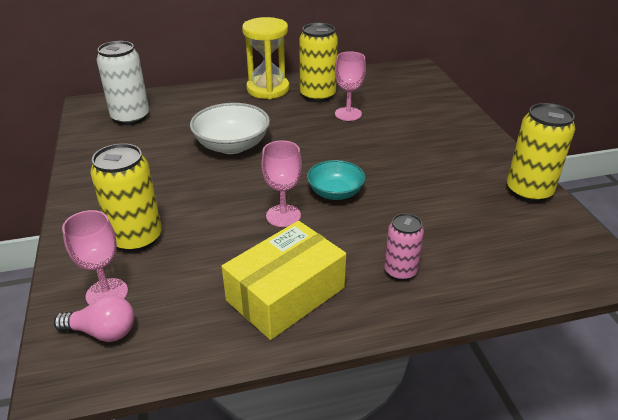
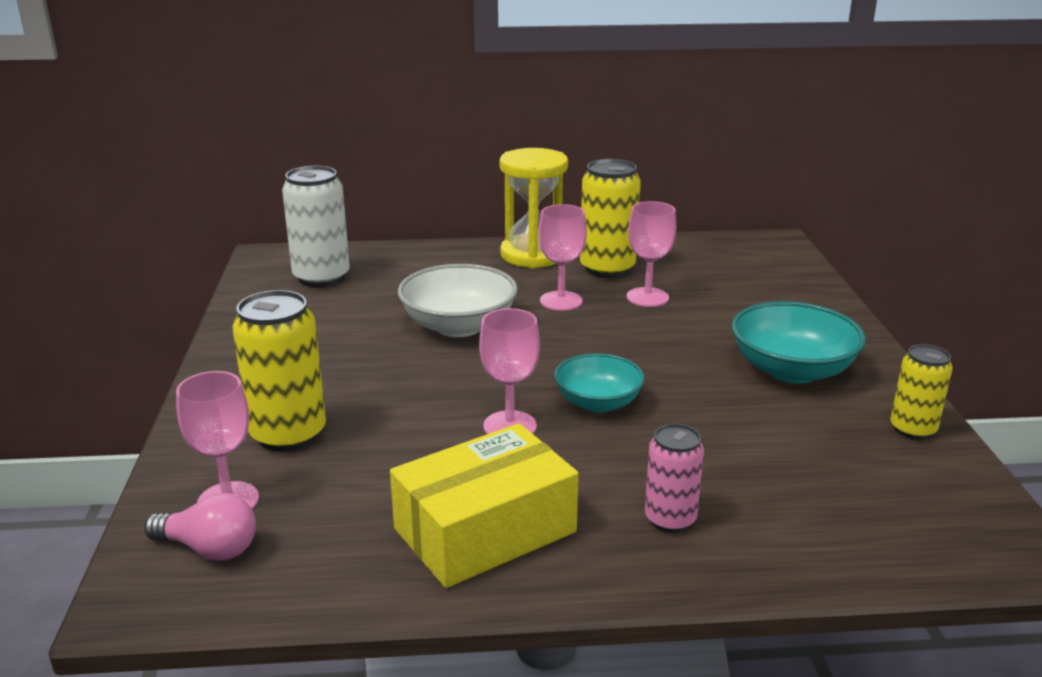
camera: 10 degrees right, 10 degrees down
(294, 121) = (561, 301): none -> pink goblet
(448, 157) = (792, 370): none -> turquoise bowl
(529, 191) = (913, 429): yellow can -> yellow can, size x0.61

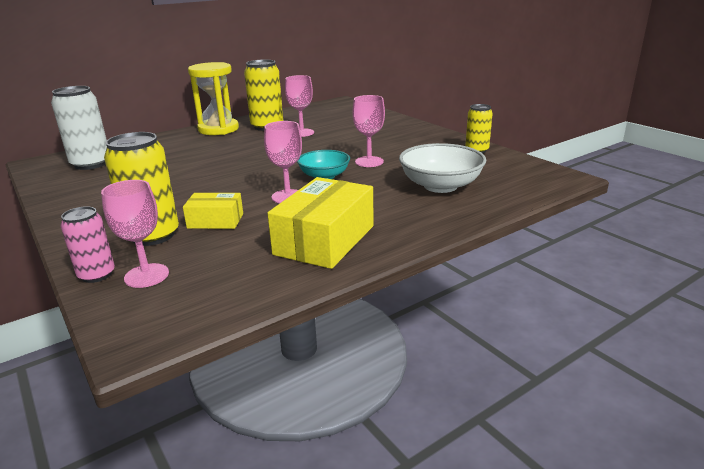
camera: 30 degrees left, 0 degrees up
(209, 549) = (160, 300): pink light bulb -> none
(379, 437) = (215, 221): none -> yellow box
(459, 326) = (208, 165): white bowl -> white bowl (440, 186)
(561, 301) = (256, 143): pink goblet -> pink goblet (369, 162)
(670, 519) = (412, 208): pink can -> pink can (97, 275)
(792, 370) = (402, 143): turquoise bowl -> none

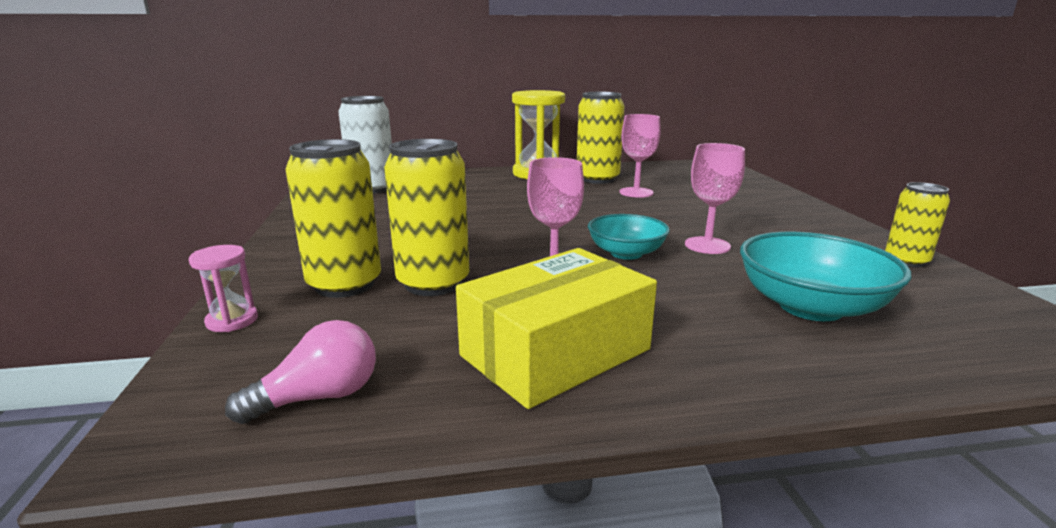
camera: 25 degrees right, 5 degrees down
(97, 275) = (232, 321): pink can -> pink hourglass
(146, 275) = (280, 339): pink goblet -> none
(210, 295) = (319, 397): none -> pink light bulb
(215, 221) = (433, 283): yellow box -> yellow can
(440, 186) = (810, 307): white bowl -> turquoise bowl

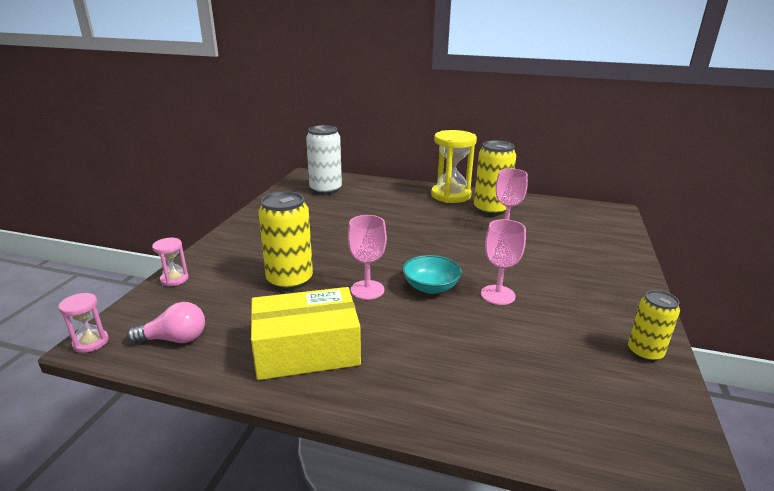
camera: 25 degrees right, 5 degrees up
(138, 449) = (91, 342): none -> pink hourglass
(344, 285) = (244, 268): yellow can -> none
(810, 307) = (505, 368): turquoise bowl -> none

